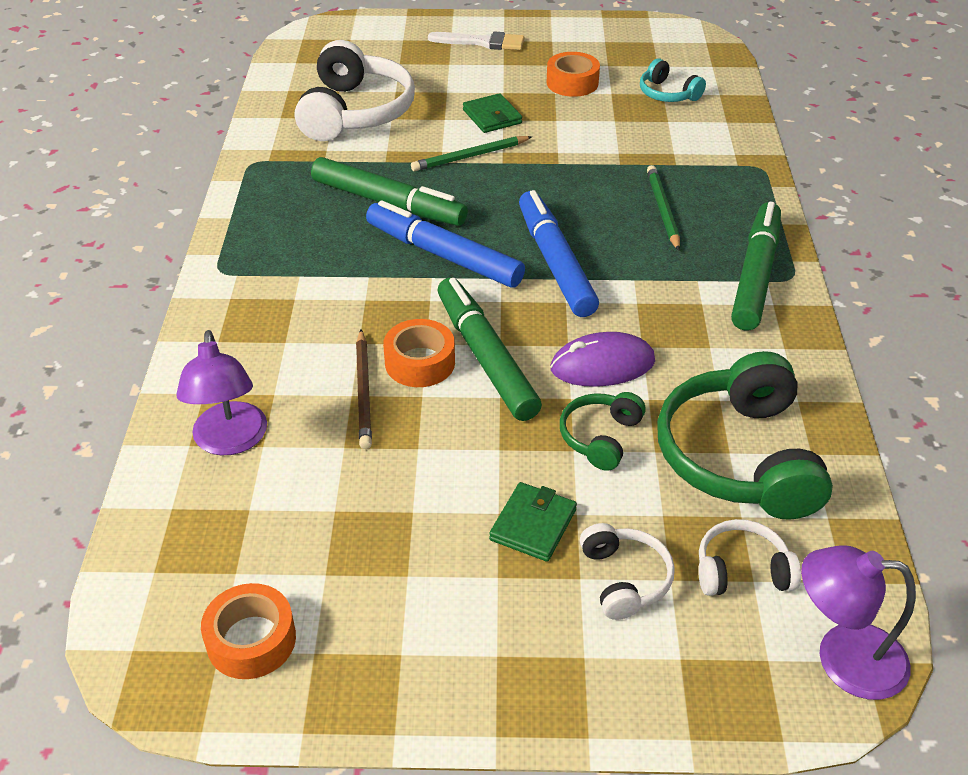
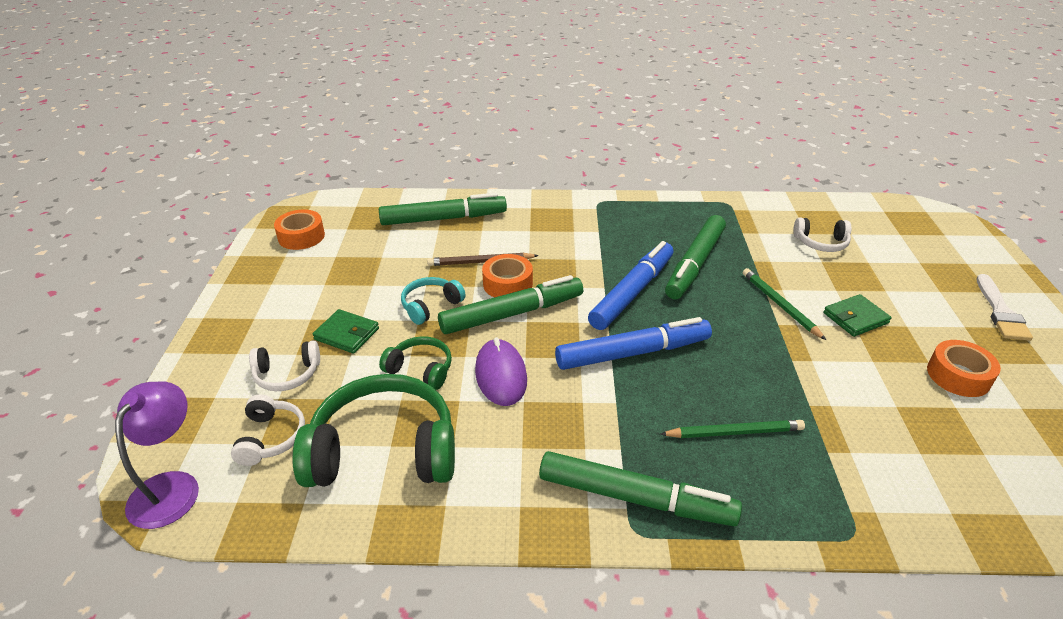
camera: 90 degrees right, 5 degrees down
(230, 441) = (443, 219): purple lamp -> green marker
(355, 112) = (821, 243): white headphones -> white headphones, size x0.50
(667, 94) = (986, 458): turquoise headphones -> turquoise headphones (430, 306)

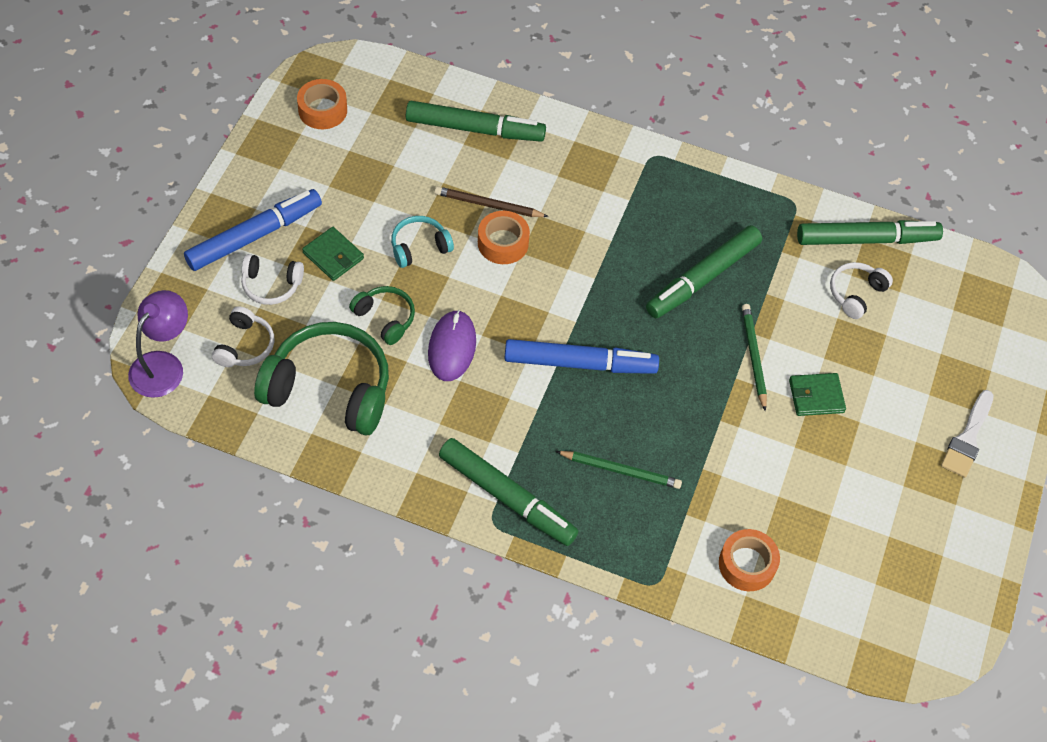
camera: 15 degrees right, 20 degrees up
(512, 314) = (491, 282): green marker -> green marker (866, 239)
(632, 292) = (618, 293): blue marker -> blue marker (254, 236)
(821, 243) = (856, 293): white headphones -> white headphones turned 105 degrees clockwise
(958, 376) = (860, 488): orange tape -> orange tape (747, 564)

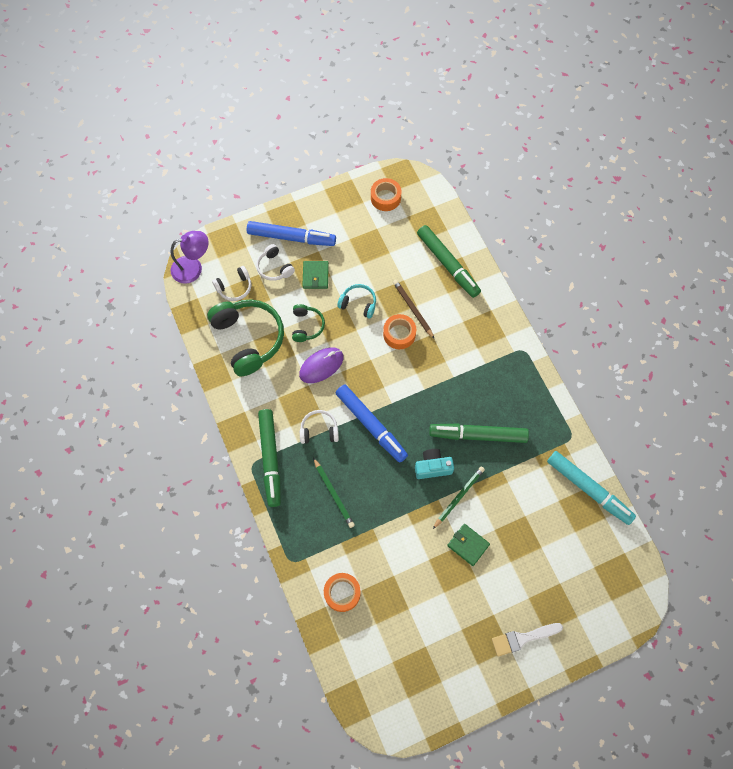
camera: 50 degrees right, 10 degrees up
(693, 350) = (432, 467): none -> turquoise camera
(856, 293) = (549, 512): white headphones -> white headphones (319, 430)
(866, 239) = (588, 489): green marker -> turquoise marker

